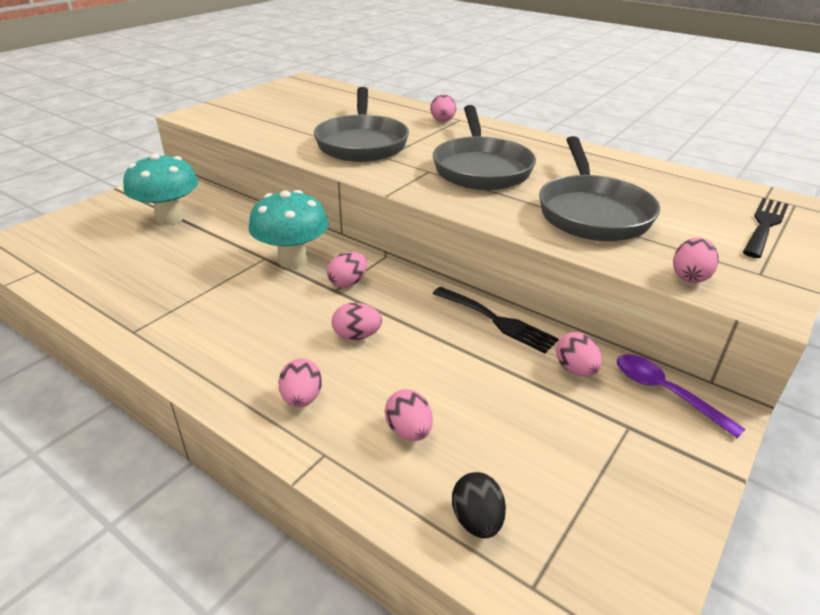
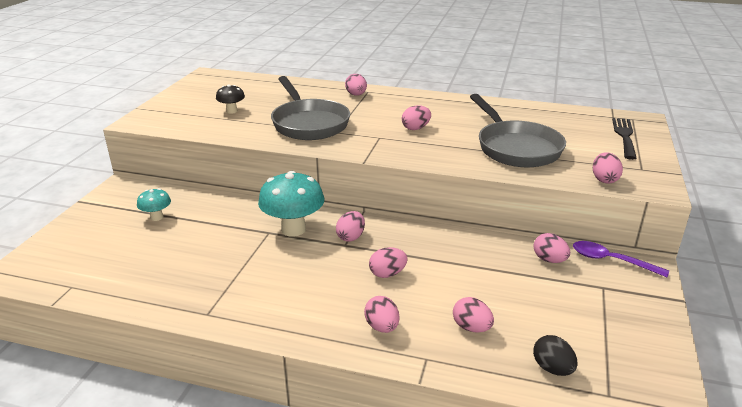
camera: 20 degrees left, 5 degrees down
(169, 218) = (157, 217): turquoise mushroom -> turquoise mushroom, size x0.52
(293, 118) = (232, 111): none -> black mushroom
(481, 168) = (416, 128): grey pan -> pink egg
(497, 321) = (477, 240): black fork -> none

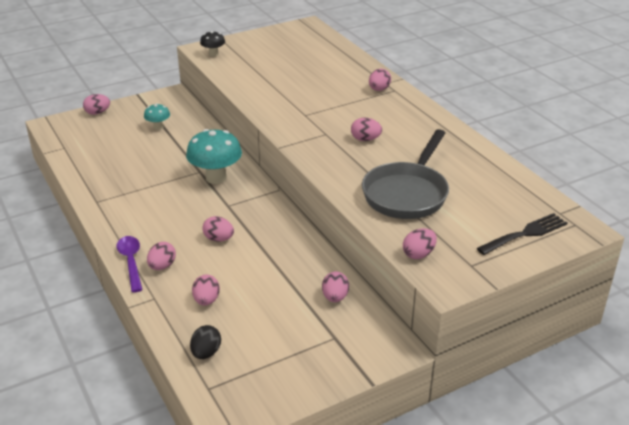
camera: 45 degrees right, 5 degrees up
(232, 111) = (269, 65): black mushroom -> black mushroom (213, 54)
(309, 123) = (299, 99): grey pan -> none
(351, 237) = (239, 203): pink egg -> pink egg (97, 113)
(611, 261) = (378, 327): purple spoon -> purple spoon (131, 262)

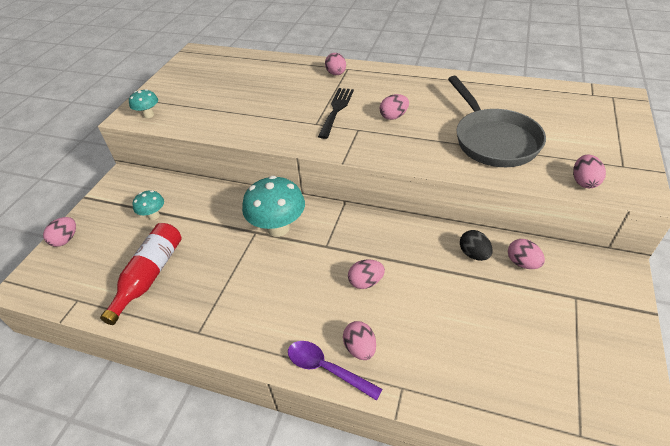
camera: 40 degrees left, 10 degrees up
(112, 158) = (149, 275): none -> red bottle
(206, 300) = (445, 349): pink egg -> none
(206, 353) = (524, 401): black egg -> black egg (474, 254)
(213, 54) = (148, 115): black mushroom -> turquoise mushroom
(525, 234) = (604, 121): black fork -> black fork (336, 110)

